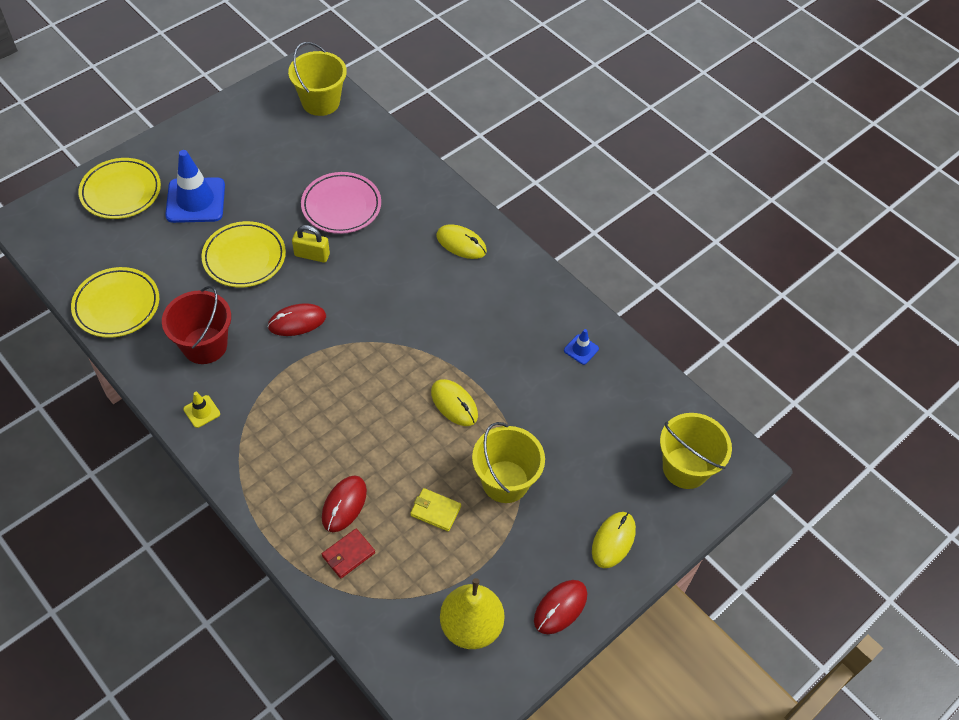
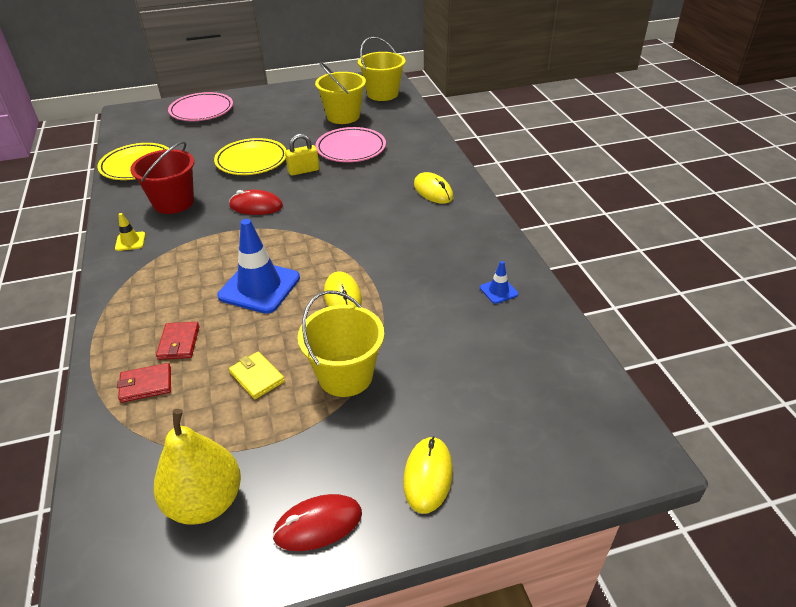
camera: 30 degrees right, 15 degrees down
(121, 192) = (202, 111): yellow plate -> pink plate
(195, 200) = (247, 124): blue traffic cone -> blue traffic cone (259, 287)
(312, 255) = (303, 170): yellow padlock -> yellow padlock turned 60 degrees counterclockwise
(344, 504) = (179, 343): red mouse -> red wallet
(613, 540) = (428, 476): yellow mouse -> yellow mouse turned 45 degrees counterclockwise
(685, 468) = (560, 431): yellow bucket -> yellow bucket (343, 116)

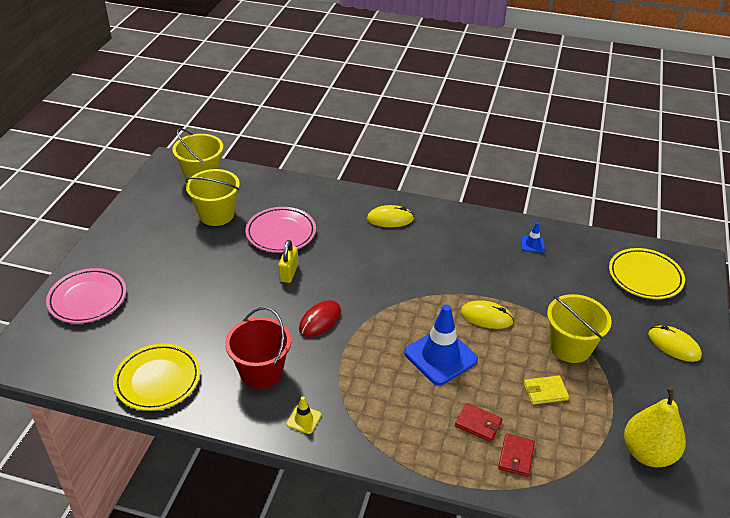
camera: 60 degrees left, 0 degrees up
(251, 161) = (237, 298): yellow plate -> yellow plate (645, 277)
(318, 524) = (688, 406): red mouse -> none

